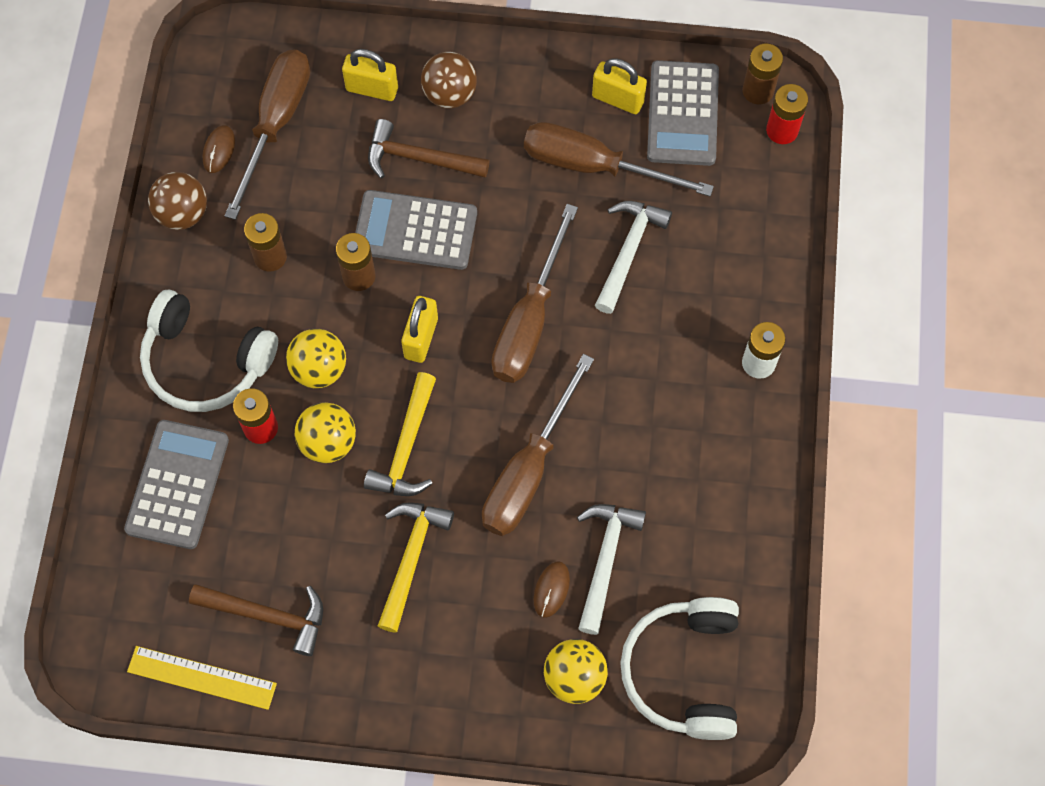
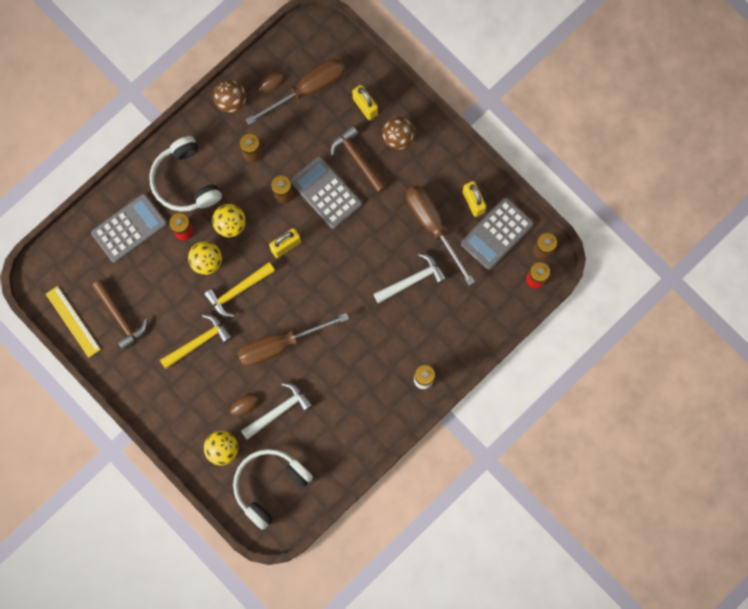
camera: 40 degrees right, 10 degrees up
(529, 320) = (340, 276): brown screwdriver -> none

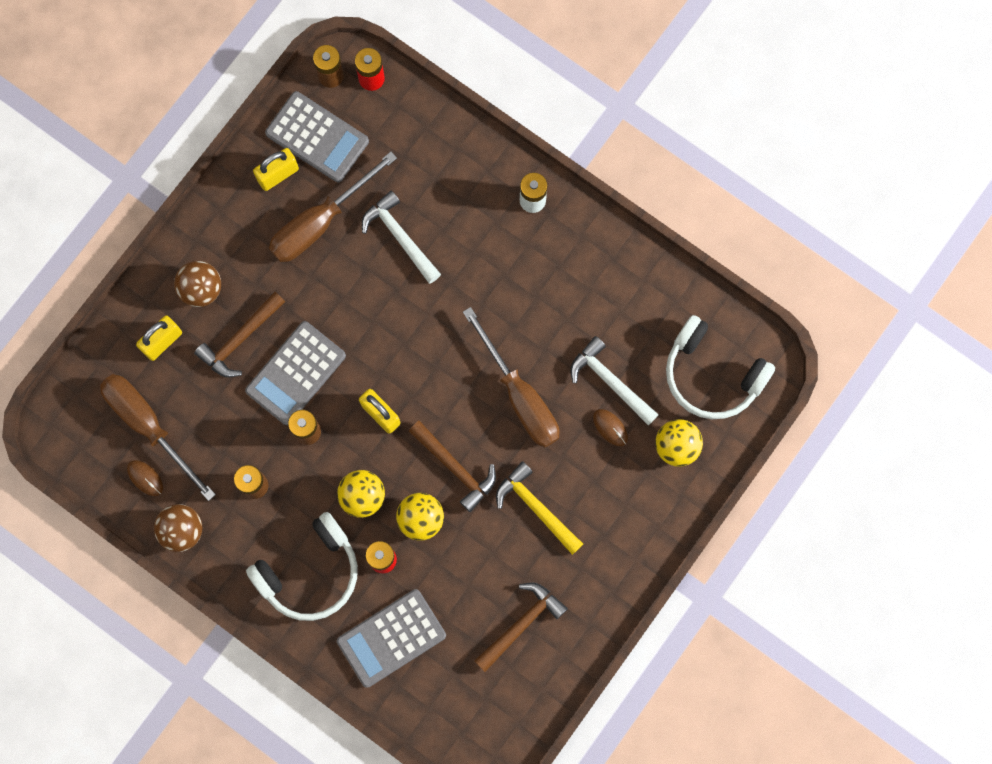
camera: 100 degrees left, 0 degrees up
(73, 321) = (539, 689): yellow ruler -> none
(129, 228) = (391, 638): grey calculator -> grey calculator turned 75 degrees counterclockwise
(238, 291) = (455, 468): yellow hammer -> brown hammer

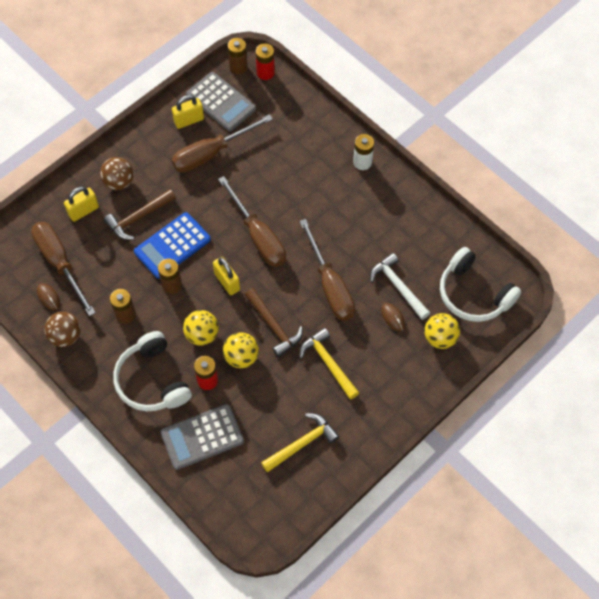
camera: 10 degrees right, 15 degrees down
(296, 373) = (172, 246): grey calculator -> blue calculator
(310, 572) = (152, 380): white headphones -> white headphones turned 90 degrees clockwise
(400, 236) = (265, 171): white hammer -> none
(409, 339) = (258, 236): none -> brown screwdriver
(521, 624) = (302, 443): brown hammer -> yellow hammer

